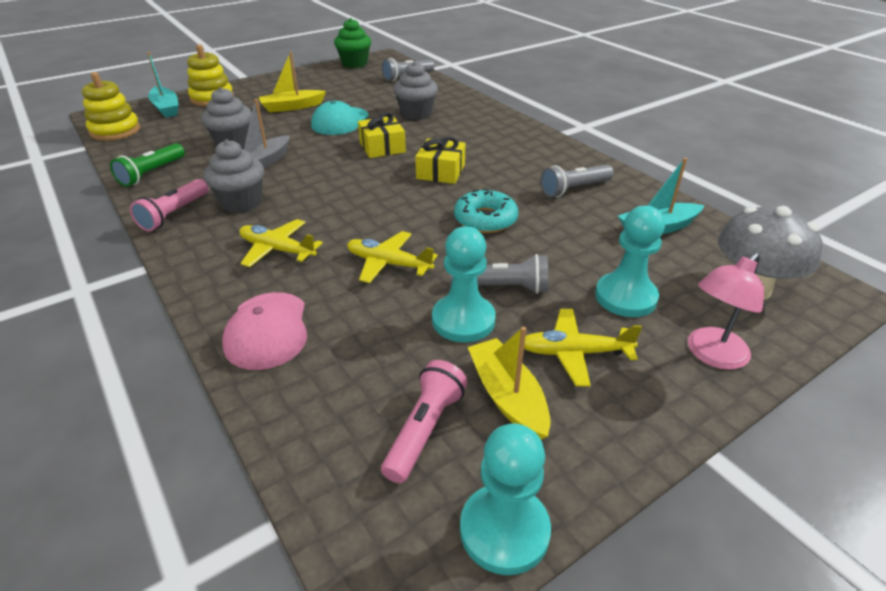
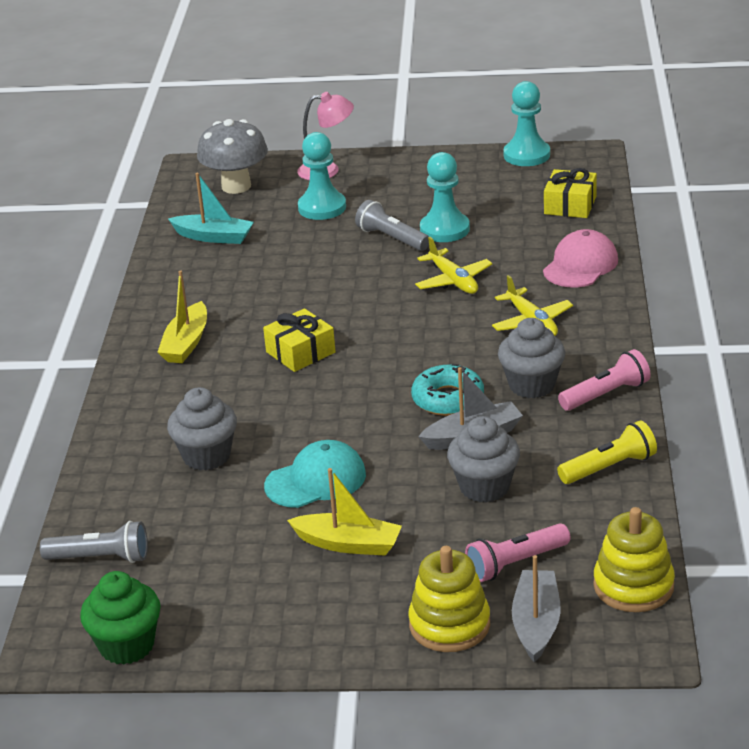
camera: 140 degrees left, 5 degrees down
(152, 173) = (609, 467): green flashlight -> yellow flashlight
(166, 108) = (536, 623): turquoise boat -> grey boat
(382, 147) = (317, 411): yellow gift -> yellow gift (570, 205)
(424, 429) = (527, 192): pink flashlight -> pink flashlight (515, 563)
(485, 219) = (331, 289): turquoise donut -> turquoise donut (448, 399)
(507, 397) = (467, 190): yellow boat -> yellow boat (186, 343)
(574, 189) = (213, 289): grey flashlight -> none
(574, 353) = (401, 194): yellow plane -> none

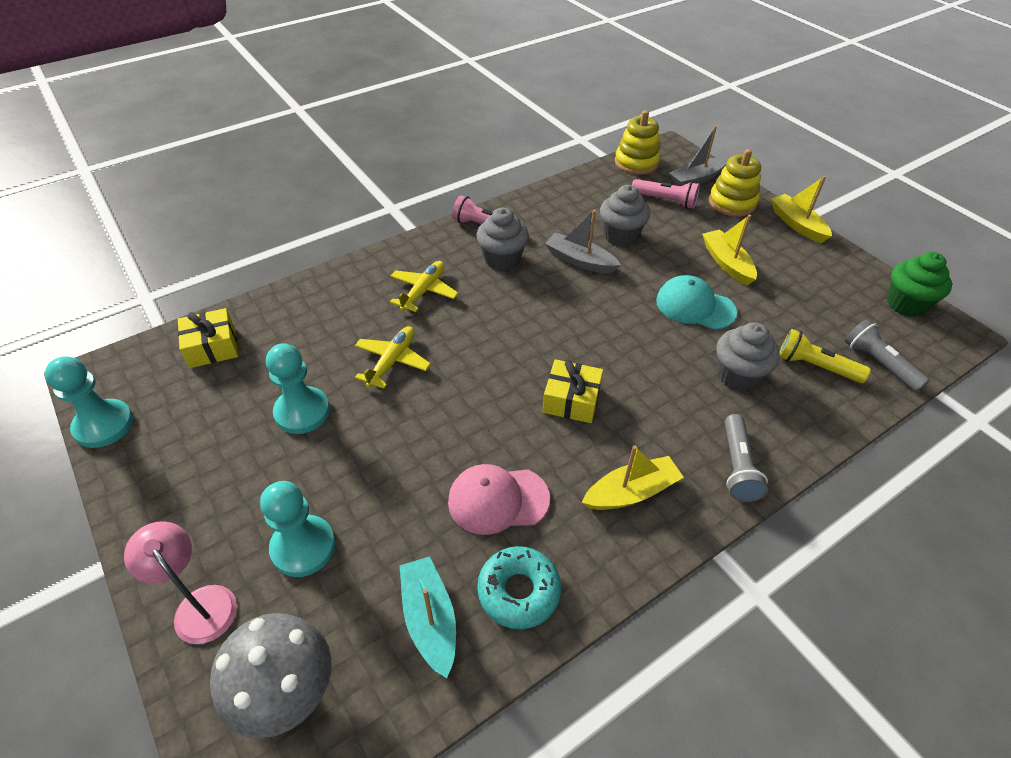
camera: 130 degrees left, 15 degrees up
(344, 657) = (797, 224): none -> yellow boat
(392, 238) = (341, 443): grey flashlight -> grey flashlight (737, 466)
(448, 399) = (553, 289): turquoise donut -> turquoise donut (518, 591)
(580, 265) = (321, 300): pink cap -> pink cap (498, 500)
(609, 467) = (554, 200): yellow flashlight -> yellow flashlight (815, 366)

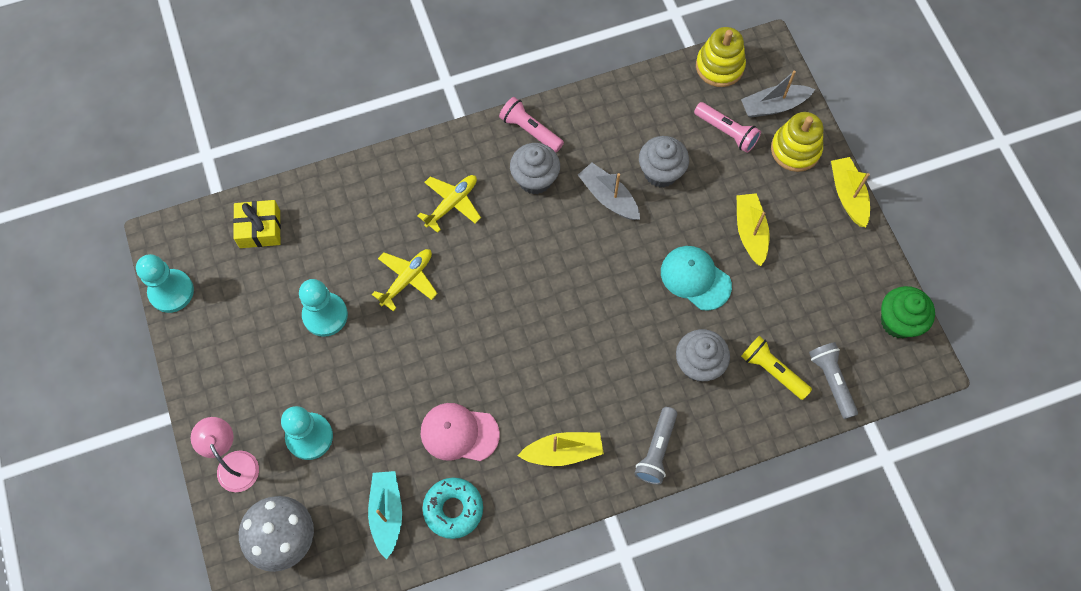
camera: 15 degrees right, 20 degrees up
(571, 400) = (546, 355): yellow gift -> none

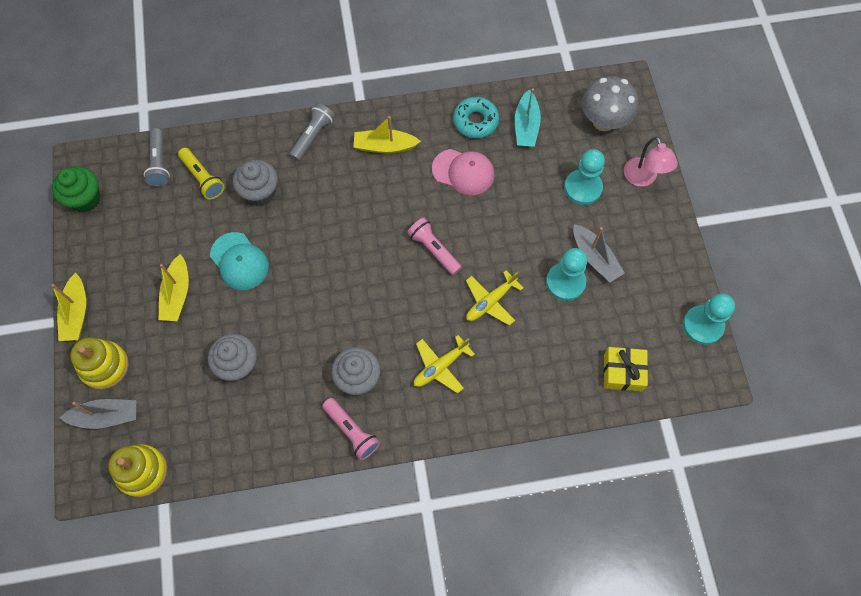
camera: 170 degrees left, 0 degrees up
(608, 197) = (294, 348): grey boat -> grey boat (595, 258)
(727, 132) = (162, 396): pink flashlight -> pink flashlight (434, 250)

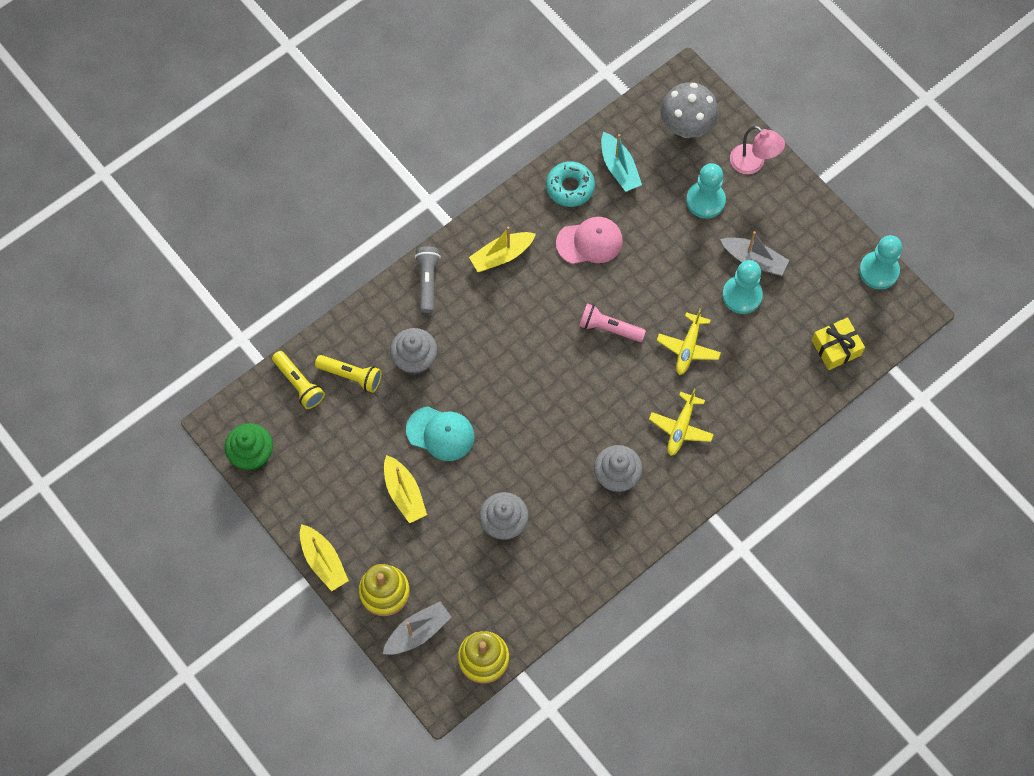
camera: 30 degrees left, 0 degrees up
(159, 163) = (299, 384): grey flashlight -> yellow flashlight
(351, 431) = (640, 524): pink flashlight -> none

